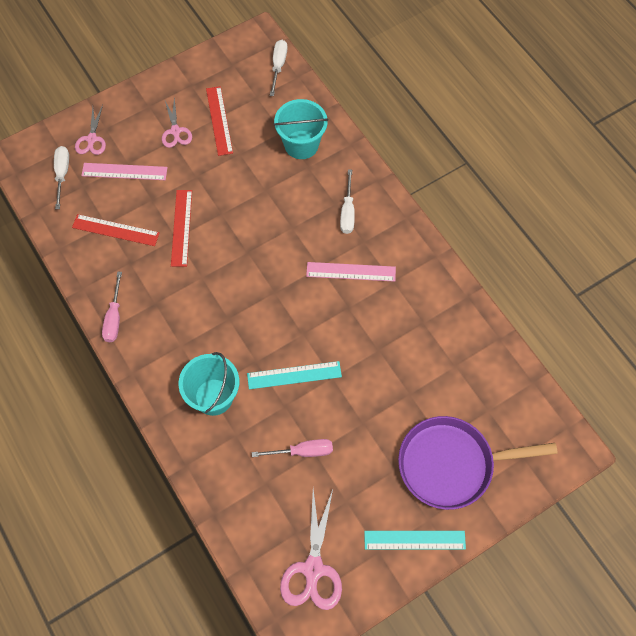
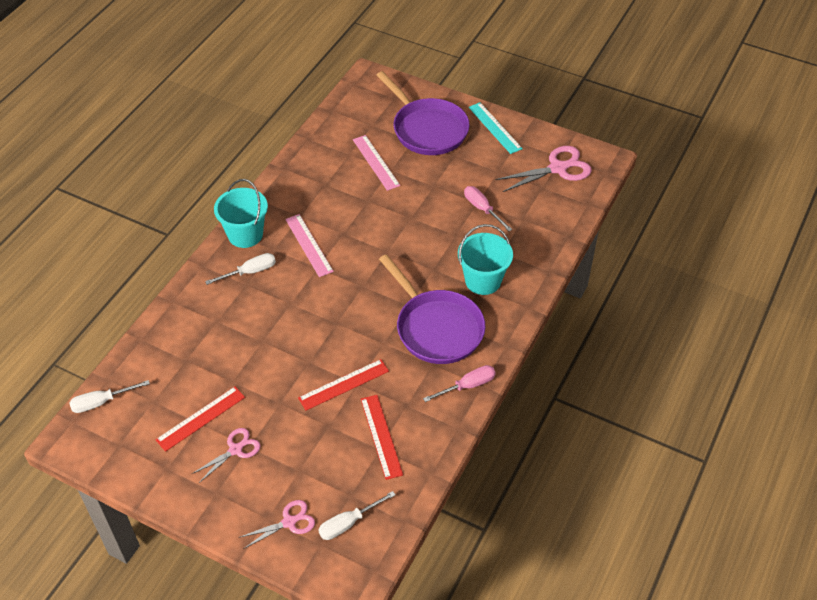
camera: 120 degrees left, 15 degrees down
(124, 171) = (311, 467): pink ruler -> pink ruler (375, 162)
(189, 327) = (436, 327): none -> purple pan
(294, 375) = (427, 240): turquoise ruler -> none
(301, 145) = (194, 337): turquoise bucket -> turquoise bucket (245, 234)

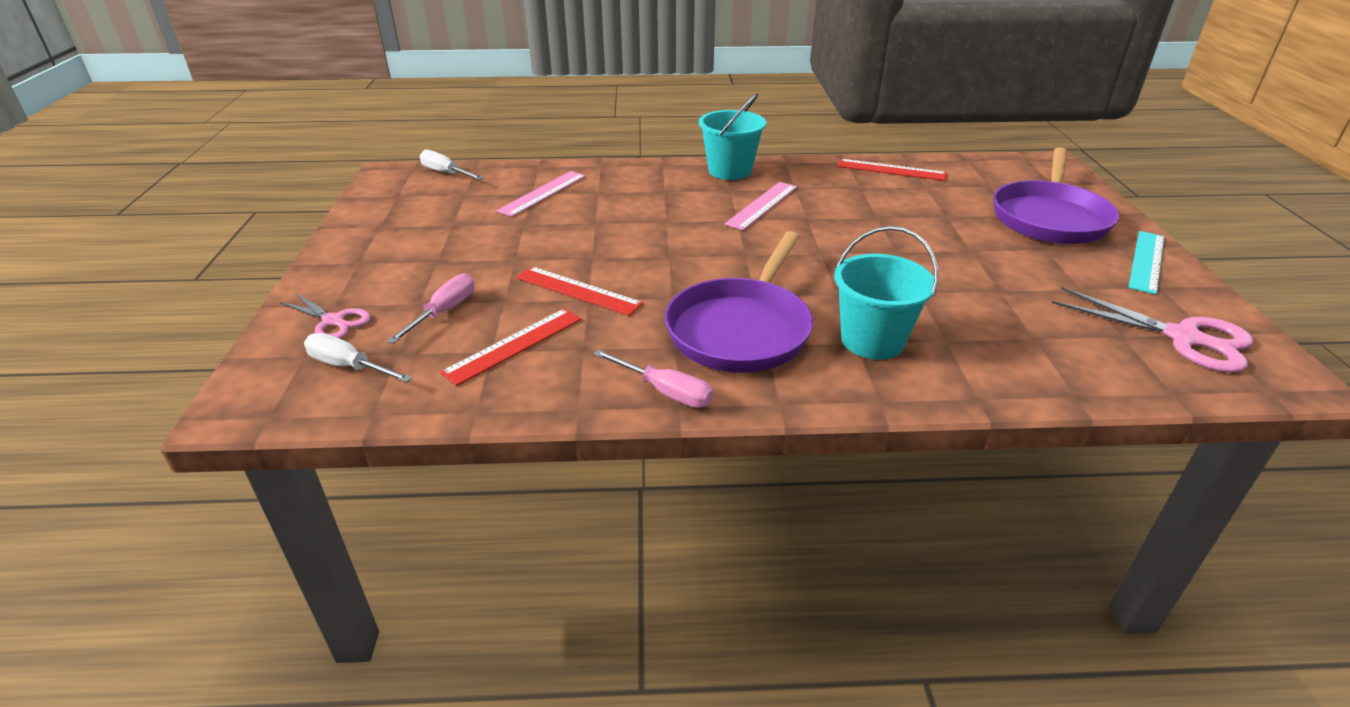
camera: 60 degrees right, 15 degrees down
(201, 418) = (459, 223): red ruler -> red ruler (891, 170)
(235, 449) = (427, 254): pink scissors -> none
(250, 272) = (683, 187): white screwdriver -> none
(375, 162) = (940, 204): pink ruler -> pink ruler (542, 193)
(482, 209) = (995, 297): pink screwdriver -> pink screwdriver (444, 312)

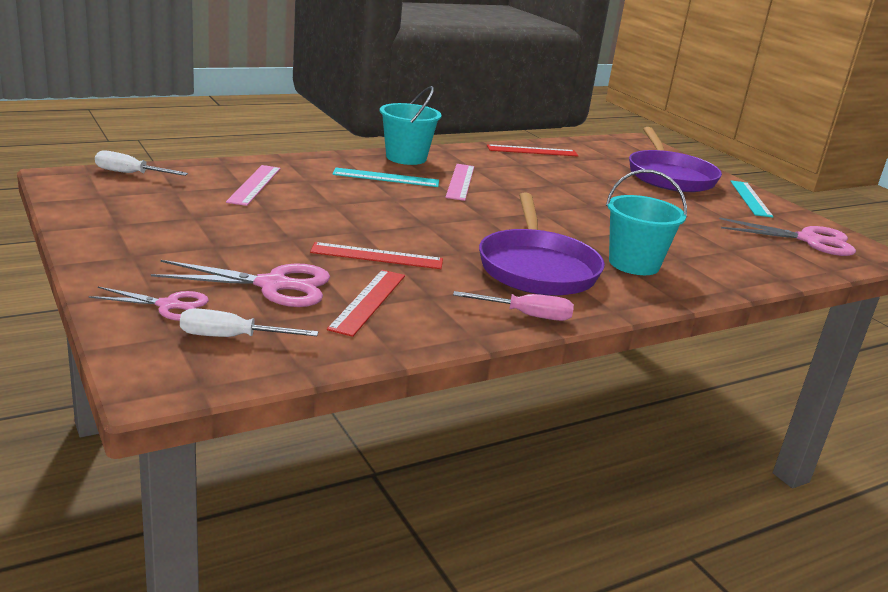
camera: 30 degrees left, 10 degrees down
(444, 312) = (273, 285): pink screwdriver -> pink scissors
(683, 194) = (386, 177): none -> turquoise ruler

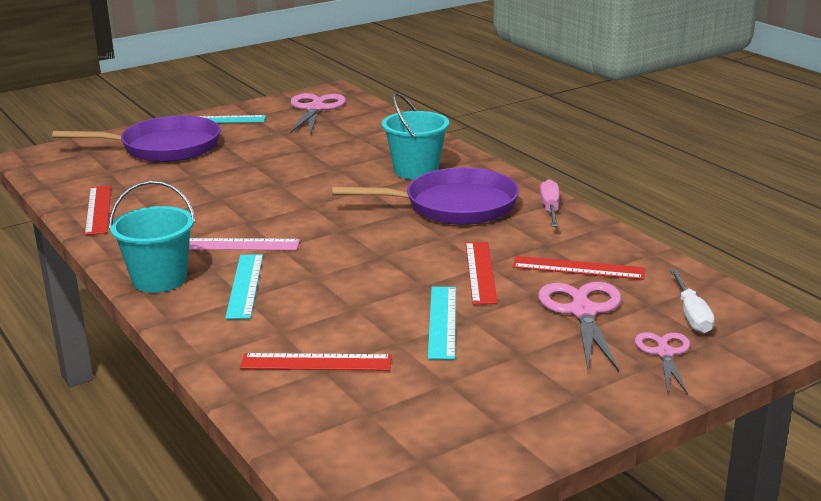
camera: 90 degrees left, 0 degrees up
(130, 174) = (322, 460): white screwdriver -> none
(254, 185) = (316, 362): pink ruler -> red ruler
(290, 228) = (442, 322): none -> turquoise ruler

